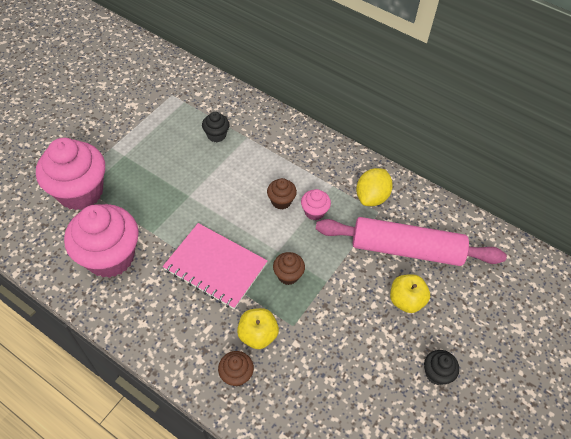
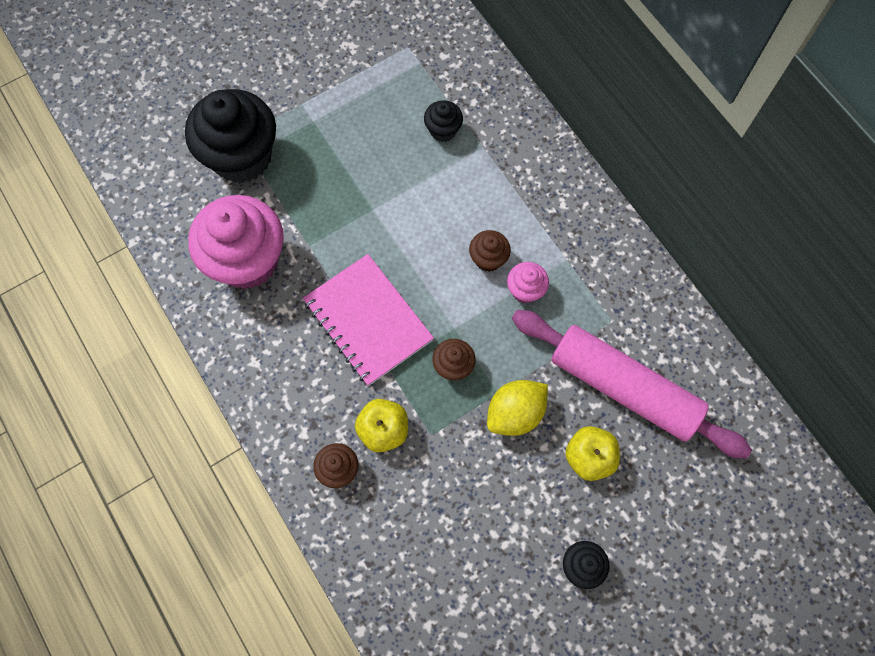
camera: 25 degrees right, 15 degrees up
(80, 192) = (242, 157): pink cupcake -> black cupcake
(371, 197) = (612, 295): yellow lemon -> yellow lemon (515, 413)

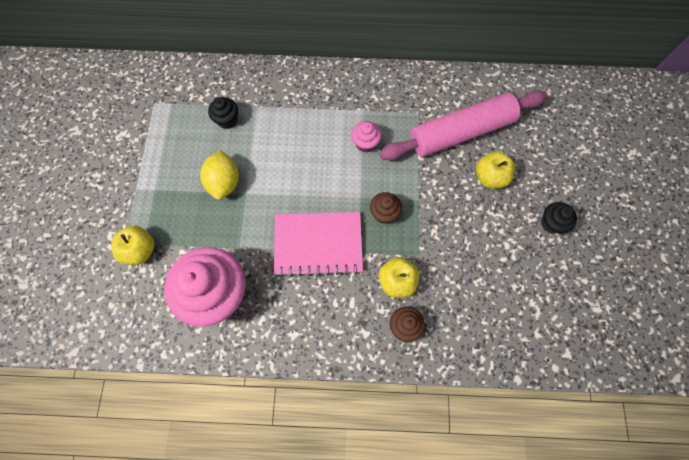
camera: 55 degrees left, 0 degrees up
(242, 157) = (140, 250): black cupcake -> yellow apple
(488, 259) = (330, 150): brown cupcake -> none
(515, 413) = (437, 199): yellow lemon -> yellow lemon (224, 182)

